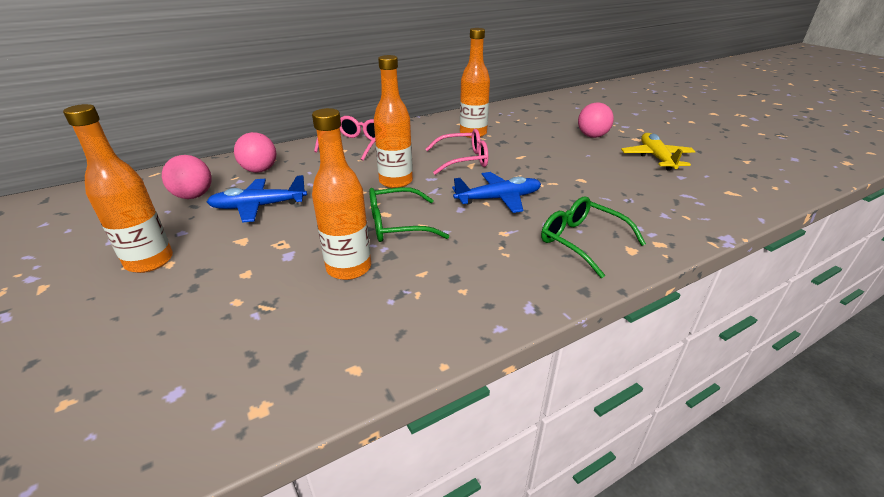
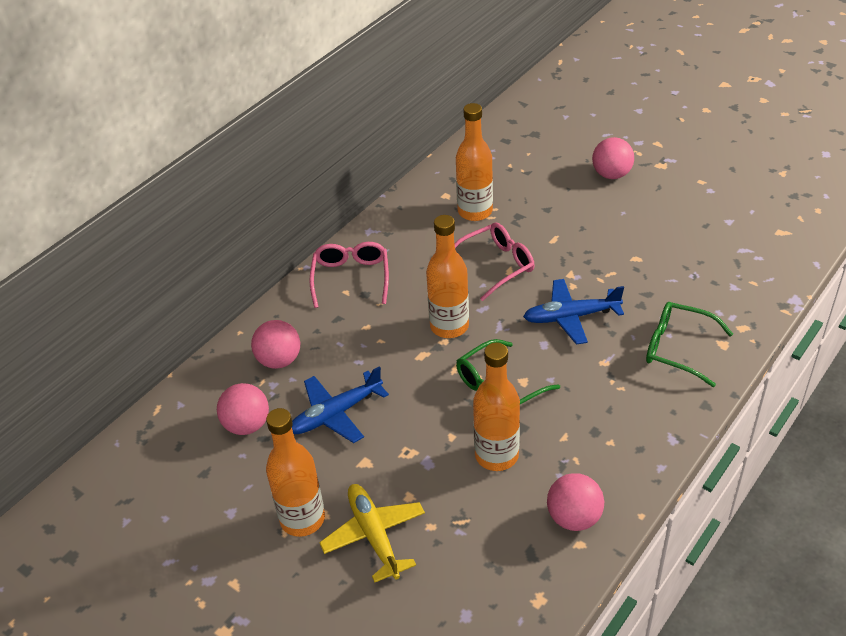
camera: 20 degrees left, 10 degrees up
(371, 342) = (574, 518): none -> pink ball
(498, 199) = (571, 317): blue plane -> blue plane turned 150 degrees counterclockwise
(656, 158) = (694, 196): yellow plane -> yellow plane (374, 536)

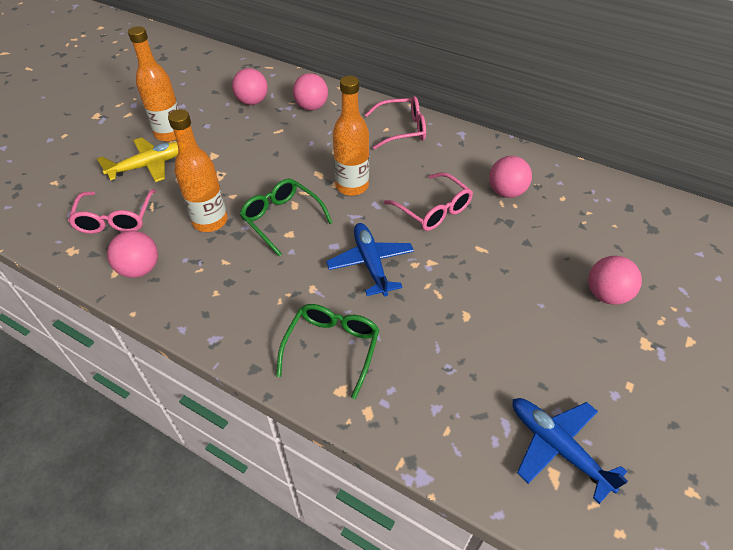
camera: 80 degrees right, 5 degrees up
(336, 414) = (259, 138): blue plane -> blue plane (557, 447)
(475, 211) = (506, 192): orange bottle -> pink ball
(483, 559) = (115, 219): none -> pink glasses

